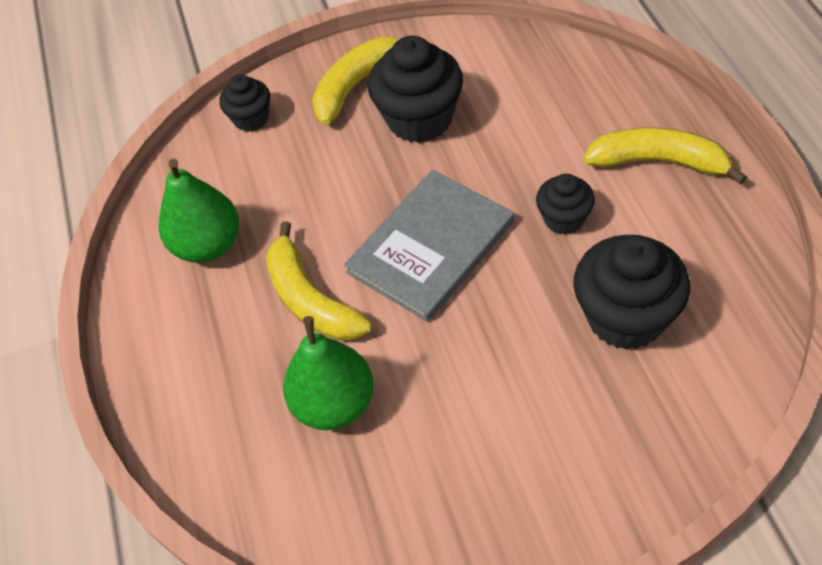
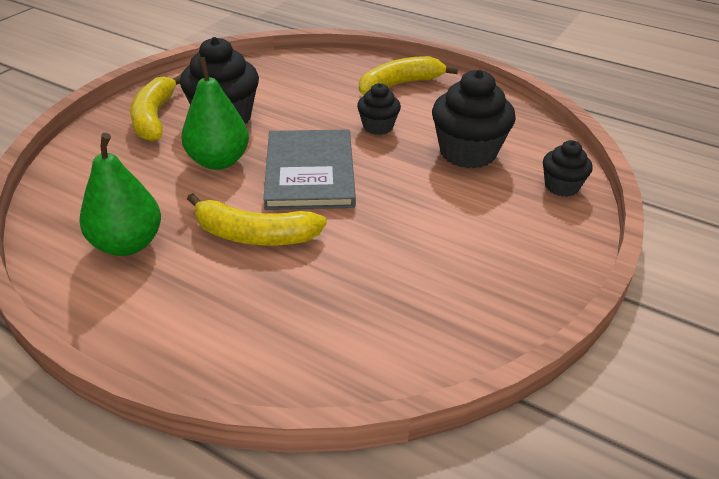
camera: 50 degrees left, 15 degrees down
(251, 118) = (83, 162): black cupcake -> black cupcake (561, 186)
(335, 404) = (343, 280): green pear -> green pear (218, 161)

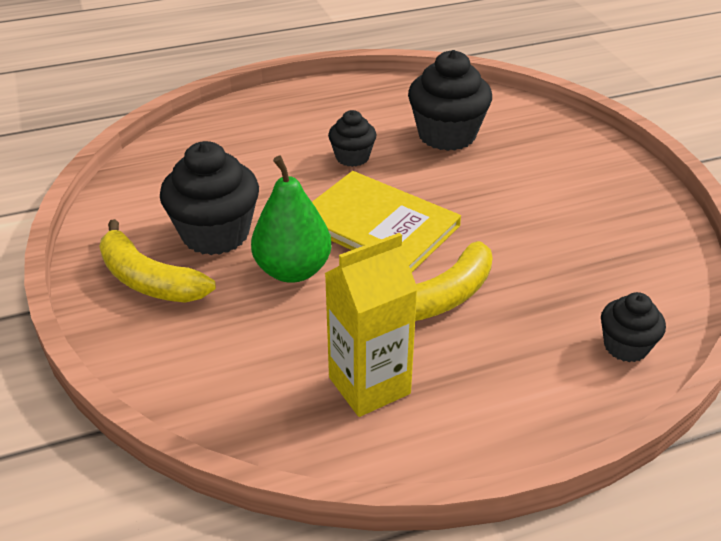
camera: 50 degrees left, 0 degrees up
(127, 244) = (369, 385): green pear -> yellow carton
(309, 172) = (378, 225): grey book -> yellow book
(399, 85) = (299, 114): yellow banana -> none
(561, 186) = (539, 120): black cupcake -> black cupcake (625, 346)

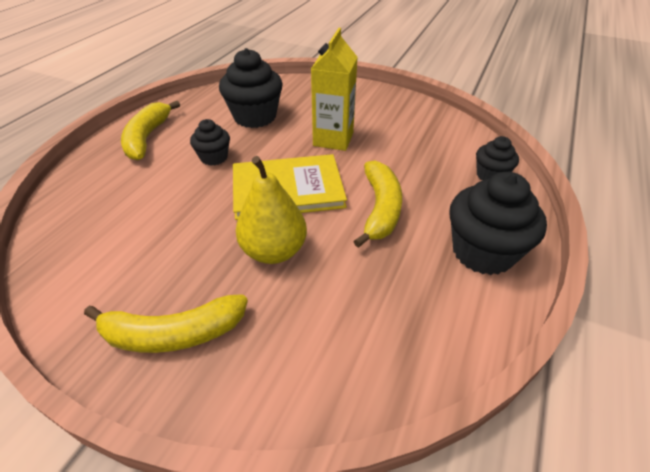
camera: 45 degrees left, 5 degrees up
(215, 234) = (183, 263): black cupcake -> black cupcake (482, 252)
(293, 270) = (274, 251): green pear -> yellow pear
(319, 107) = (147, 138): none -> yellow banana
(369, 385) = (419, 288): yellow carton -> yellow carton (333, 139)

